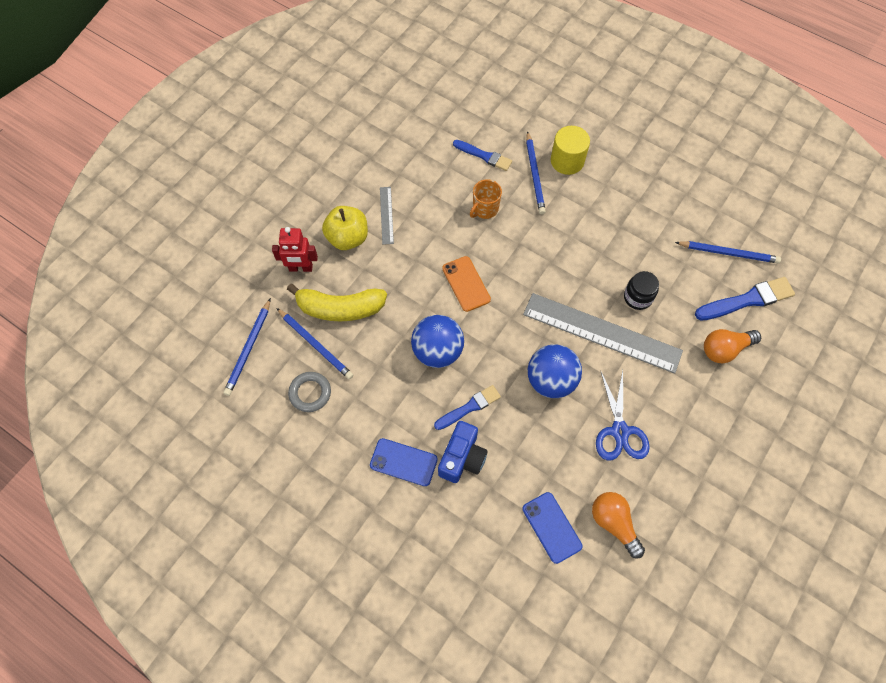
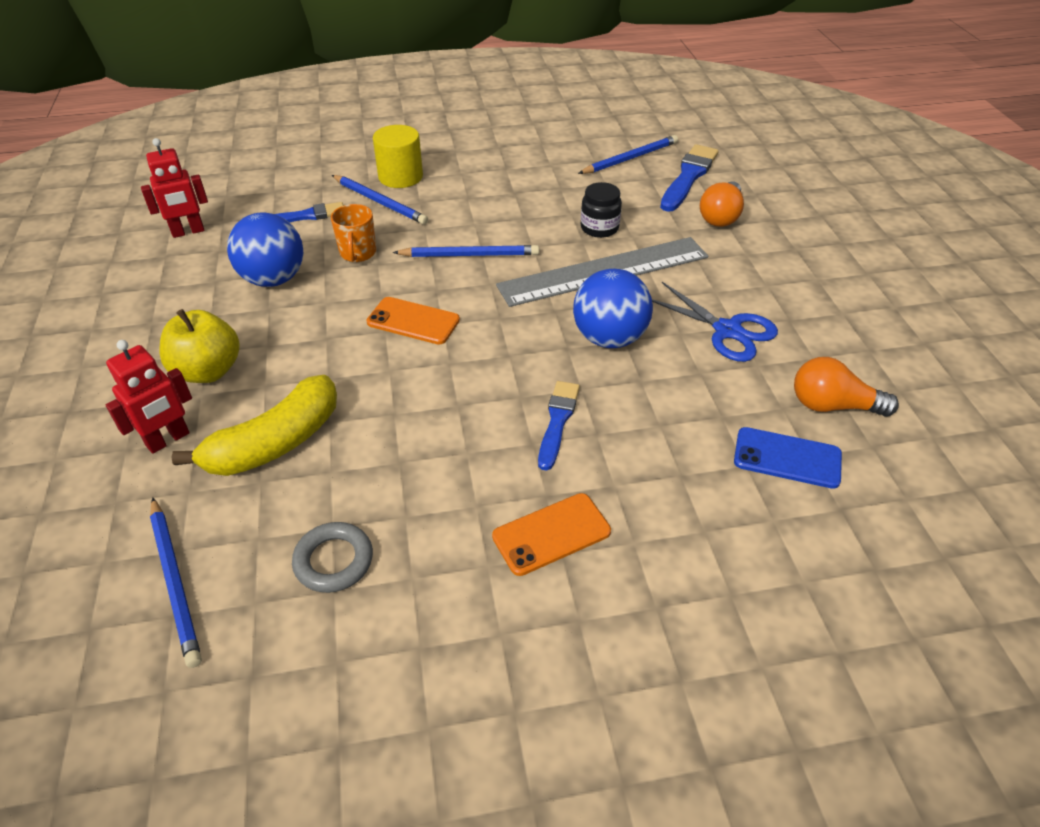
camera: 45 degrees left, 20 degrees down
(315, 345) = (281, 503): blue pencil -> blue pencil (469, 255)
(386, 215) = (239, 322): grey ruler -> none
(403, 462) = (551, 534): blue phone -> orange phone
(416, 123) = (188, 232): none -> red robot
(437, 351) = (455, 398): blue ball -> blue ball (273, 279)
(462, 458) = (612, 473): blue camera -> none

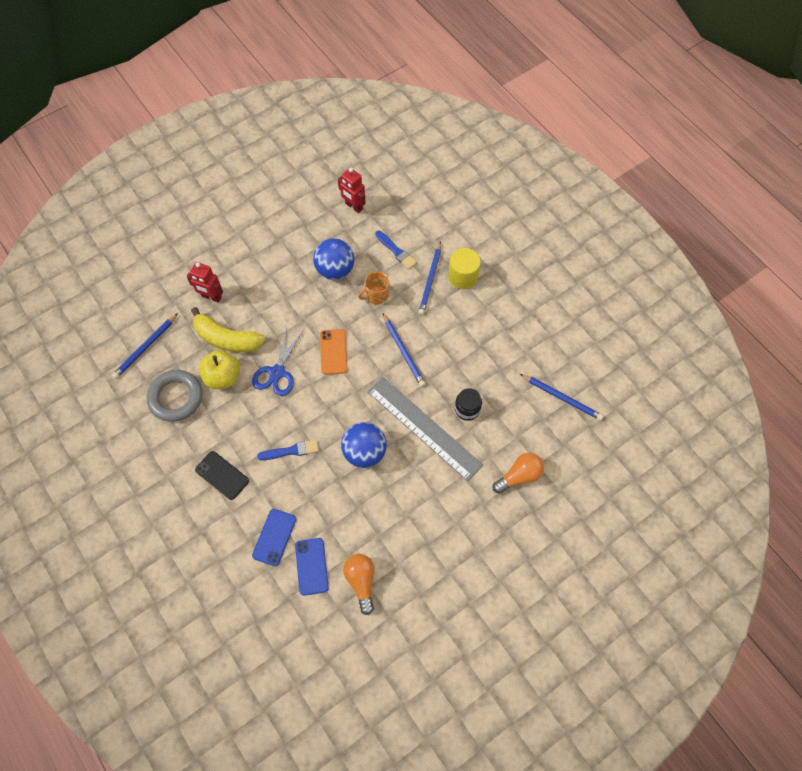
camera: 65 degrees right, 20 degrees up
(208, 371) = (258, 284): yellow apple -> yellow apple (223, 377)
(334, 561) = (176, 397): grey ring -> grey ring, size x1.59
(551, 534) = (222, 475): orange phone -> black phone
(688, 177) = (558, 442): blue brush -> none
(713, 492) = (274, 537): none -> blue phone
(721, 216) = (519, 476): orange light bulb -> orange light bulb turned 150 degrees clockwise
(727, 331) = (400, 512): blue scissors -> blue scissors (277, 373)

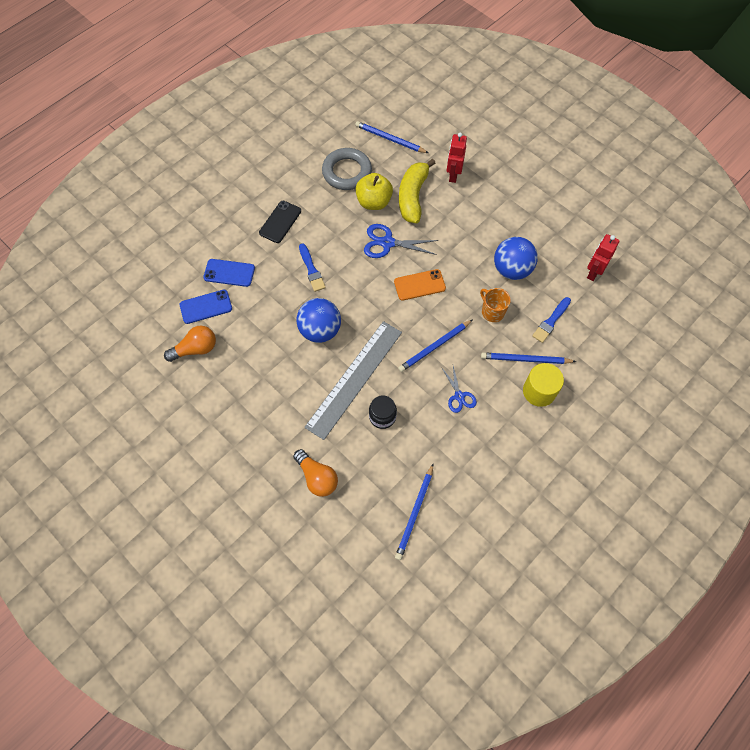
camera: 80 degrees right, 0 degrees up
(457, 340) = (459, 396): none -> blue scissors

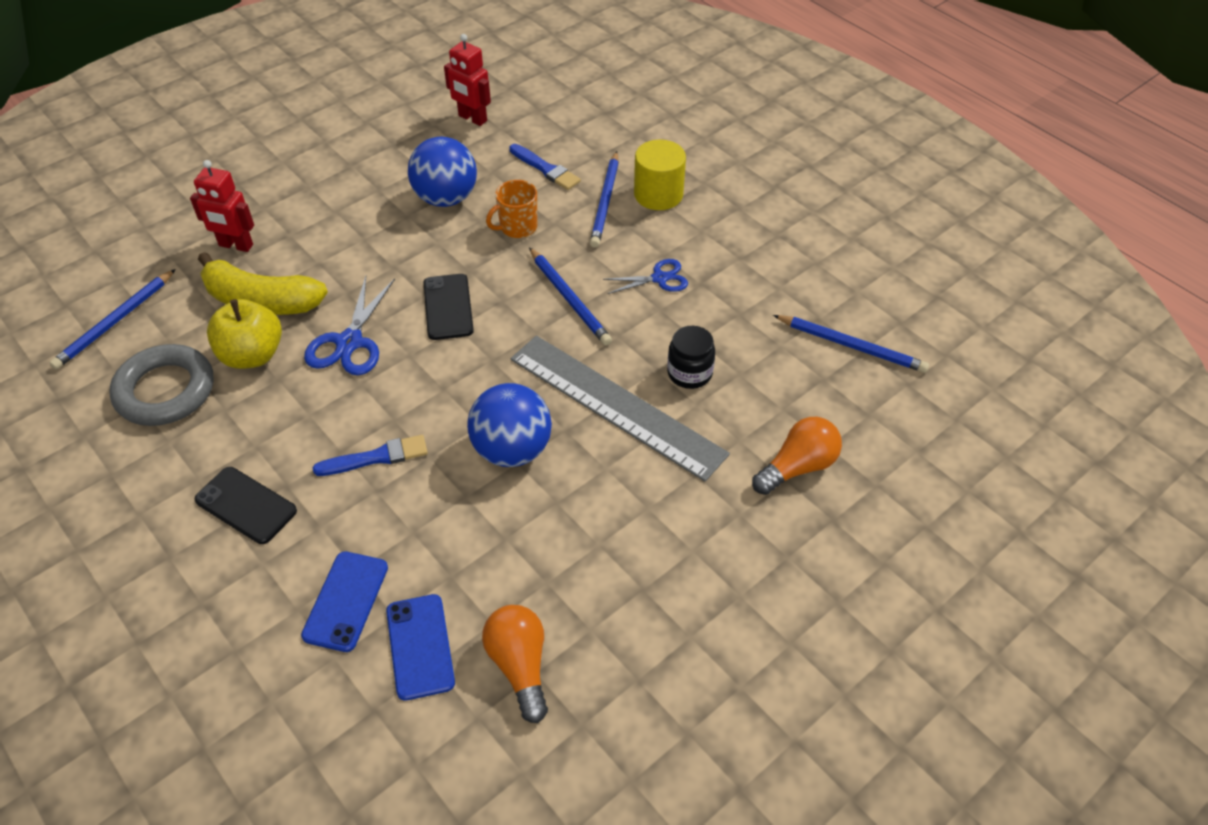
camera: 85 degrees left, 15 degrees down
(419, 285) = (448, 307): orange phone -> black phone

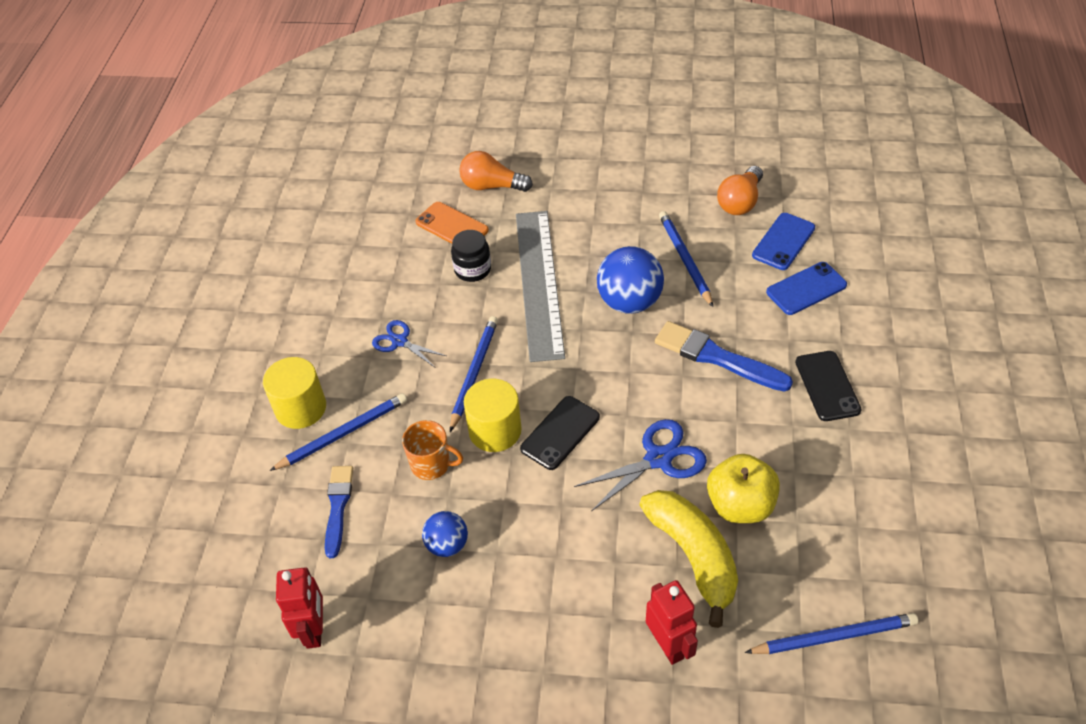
camera: 130 degrees left, 0 degrees up
(165, 391) = (830, 523): grey ring -> none
(376, 457) = (716, 357): blue brush -> blue brush, size x1.50
(446, 198) = (447, 545): blue ball -> blue ball, size x0.58
(500, 275) = (495, 430): none -> yellow cylinder
(768, 396) = (452, 226): none -> orange phone
(851, 346) = (365, 218): blue pencil -> blue pencil (684, 259)

